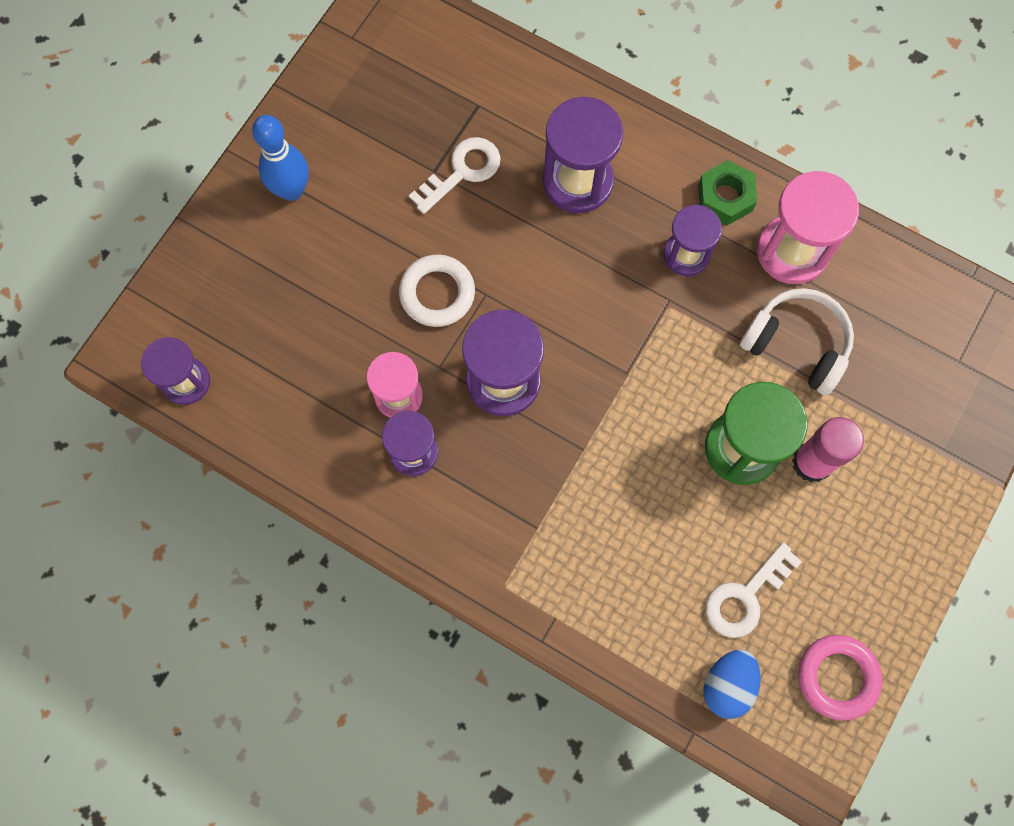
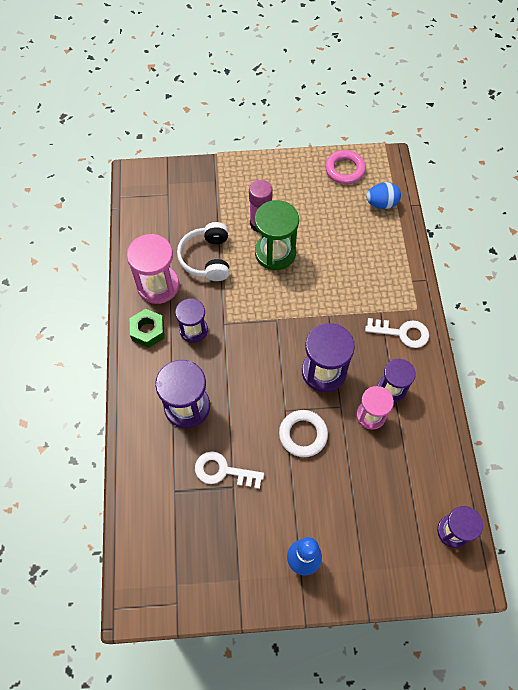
camera: 125 degrees left, 10 degrees down
(745, 596) = (340, 216): white key -> white key (402, 333)

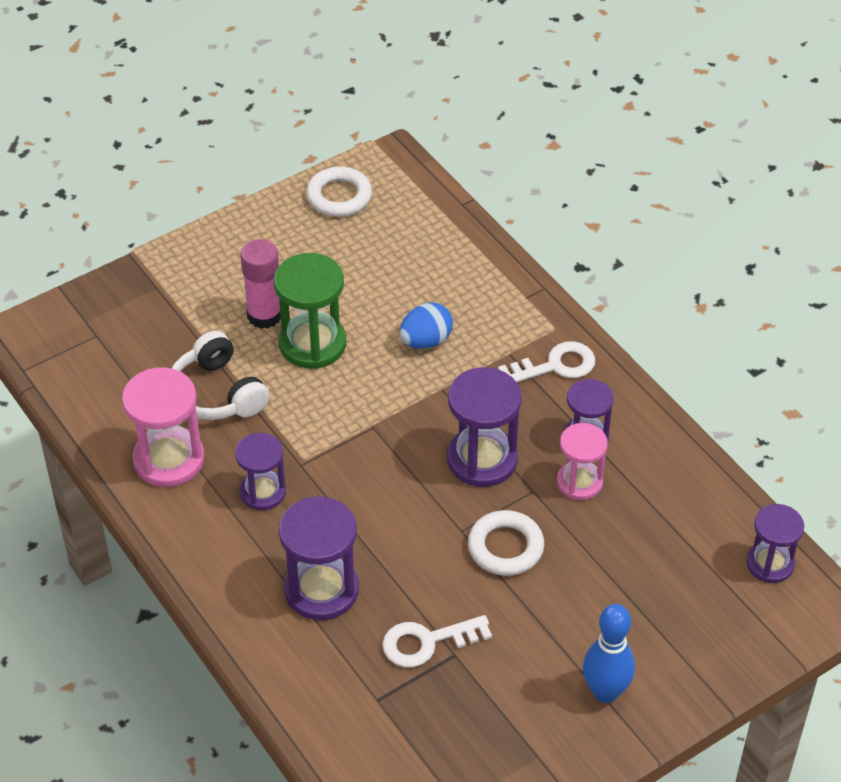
camera: 30 degrees left, 15 degrees down
(148, 331) = (195, 523): green nut -> none
(344, 169) = (339, 196): pink ring -> white ring
(381, 203) = (420, 219): blue egg -> blue egg (426, 341)

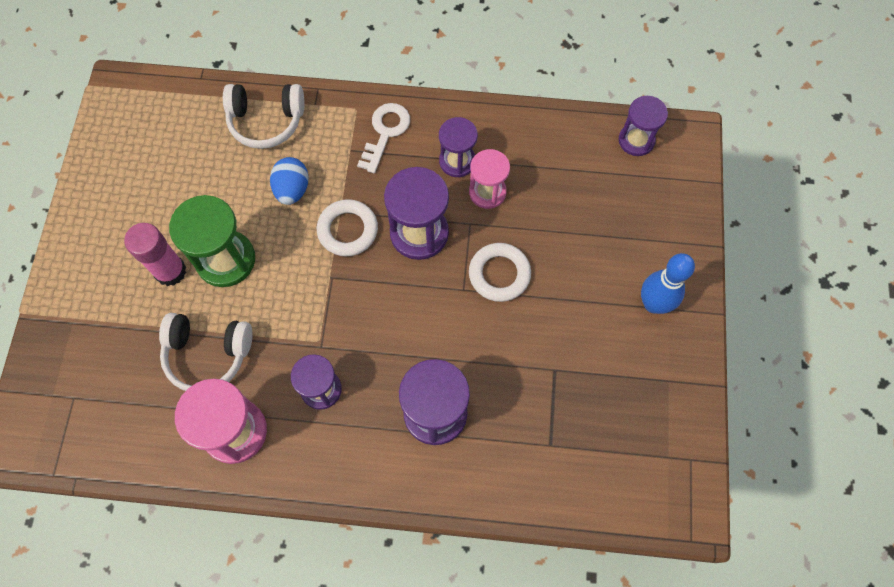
camera: 50 degrees left, 20 degrees up
(339, 196) = (115, 144): white ring -> white ring (348, 230)
(427, 642) = (532, 379): white key -> none
(471, 276) = (266, 121): none -> white headphones

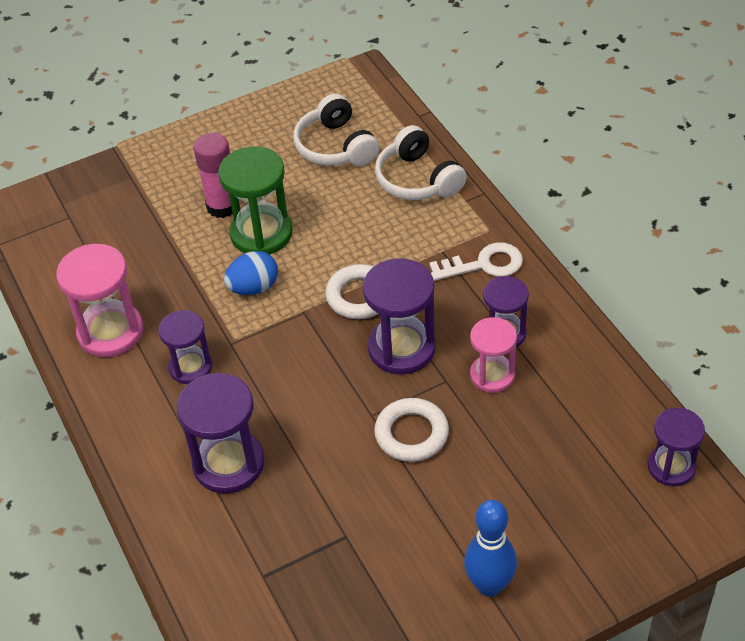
camera: 60 degrees right, 20 degrees down
(208, 354) = (166, 273): white headphones -> white headphones (336, 146)
(292, 189) = (366, 236): blue egg -> blue egg (253, 287)

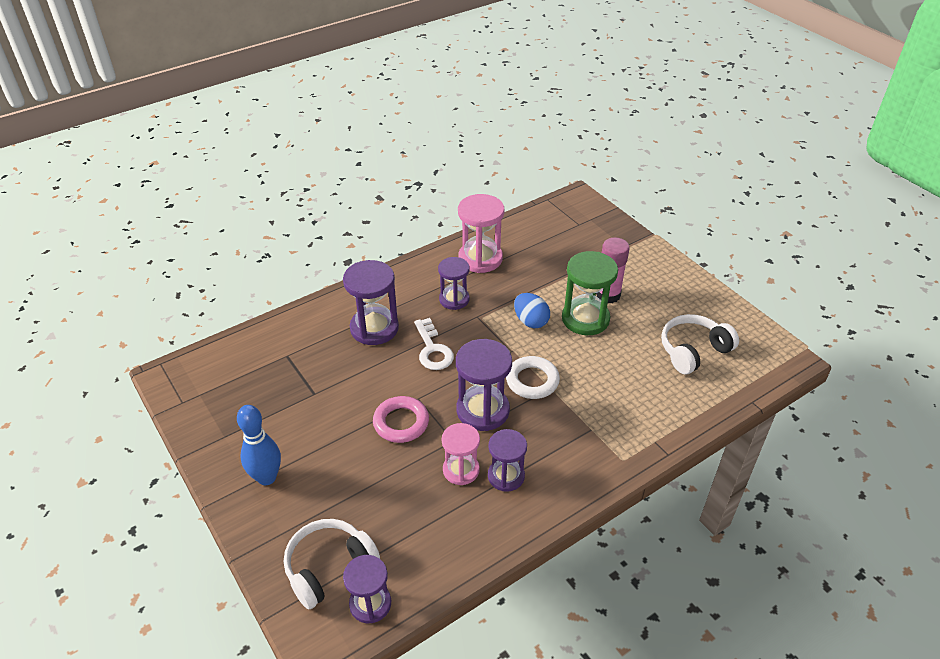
camera: 80 degrees right, 5 degrees down
(411, 434) = (401, 422): white ring -> pink ring
(418, 179) = (671, 406): white headphones -> white headphones (329, 567)
(484, 264) = (581, 458): white key -> white key (433, 350)

